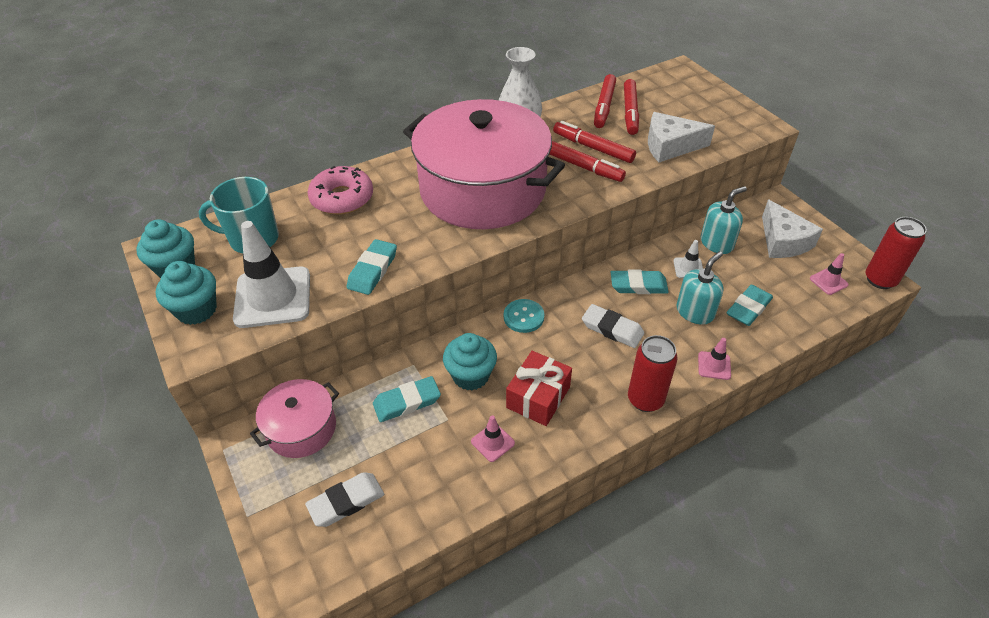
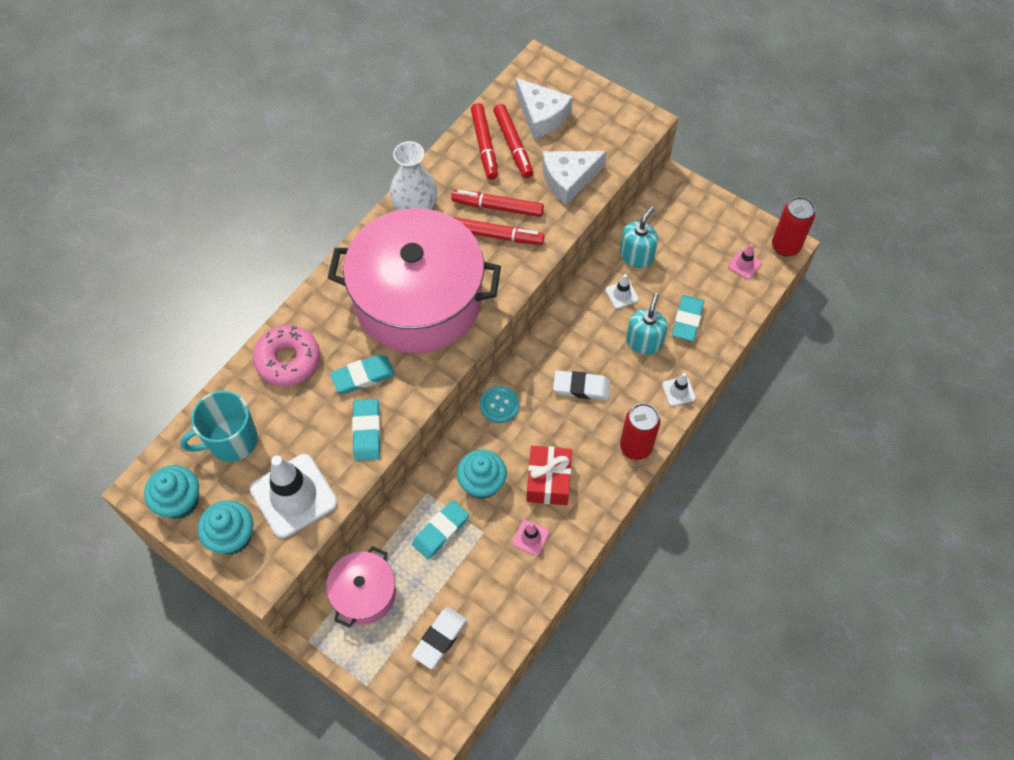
camera: 25 degrees left, 15 degrees up
(638, 285) = (585, 331): turquoise eraser -> turquoise eraser (363, 376)
(714, 365) = (678, 391): pink traffic cone -> white traffic cone
(783, 241) = (693, 231): white cheese -> white cheese (541, 115)

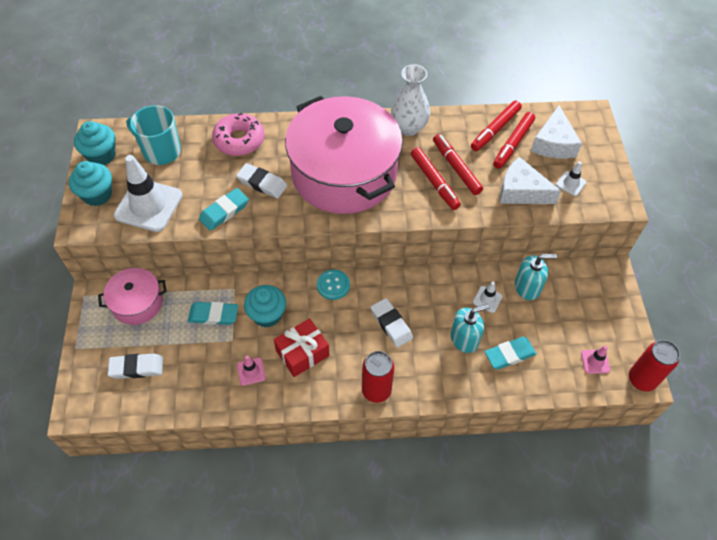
camera: 50 degrees right, 5 degrees down
(363, 376) = (262, 183): turquoise eraser -> white eraser
(678, 391) = (446, 388): white traffic cone -> white traffic cone (571, 183)

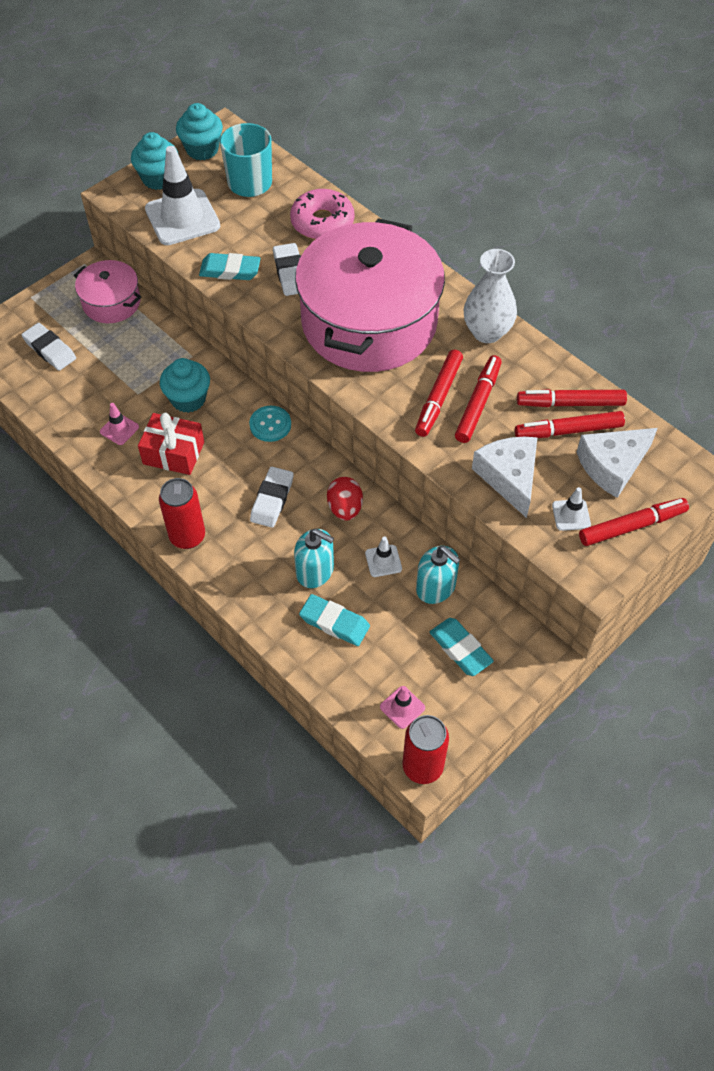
camera: 50 degrees right, 0 degrees up
(213, 315) = (150, 362): turquoise eraser -> turquoise eraser (460, 649)
(433, 291) = (345, 508): none -> red egg
(600, 164) = (632, 526): none -> red marker

